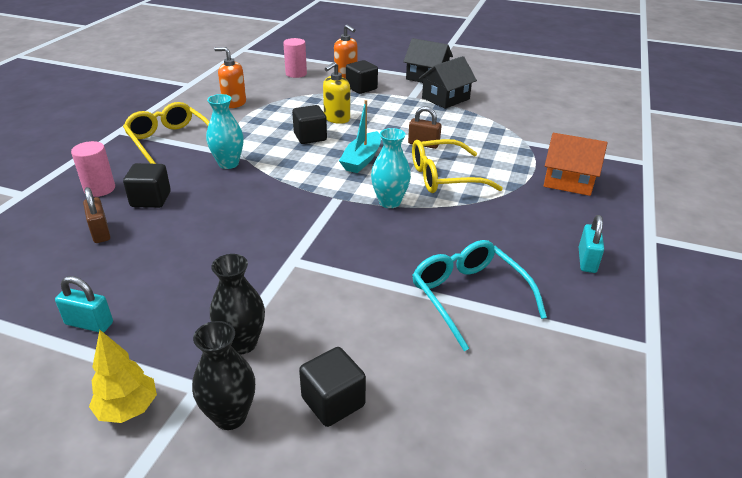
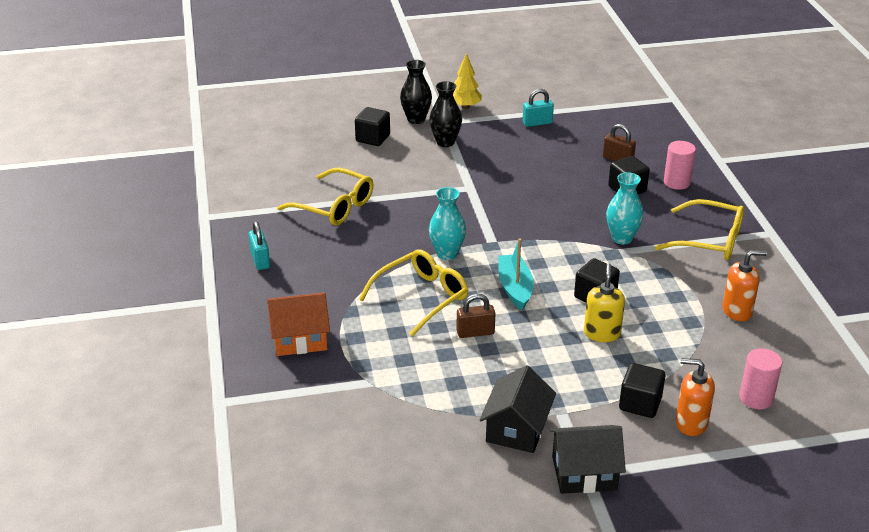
camera: 150 degrees right, 0 degrees up
(469, 297) = (334, 206): turquoise glasses -> yellow glasses

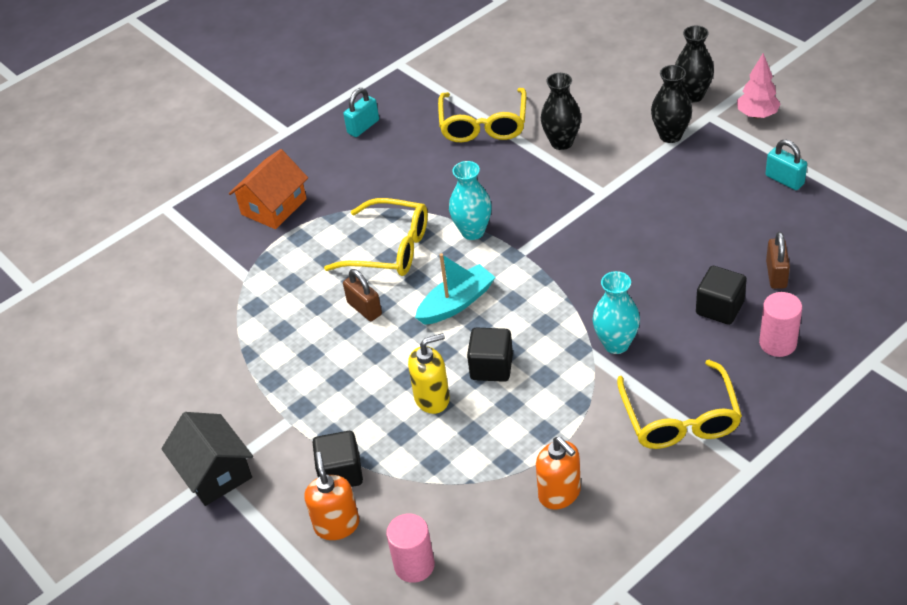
camera: 65 degrees right, 10 degrees up
(300, 338) = (274, 206): orange house -> orange house turned 75 degrees clockwise
(373, 138) = (625, 87): black cube -> none
(398, 183) = (561, 142): none -> black vase
(465, 107) = (757, 115): yellow tree -> pink tree
(517, 429) = (245, 400): black house -> none

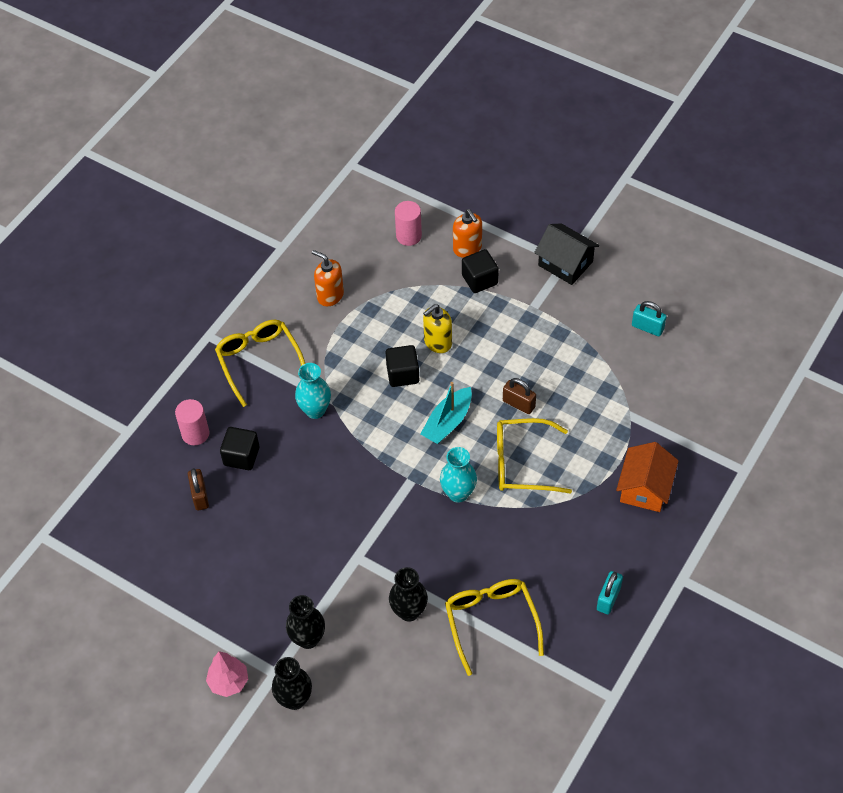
camera: 160 degrees right, 10 degrees up
(784, 180) = (198, 600): turquoise padlock -> turquoise padlock (647, 327)

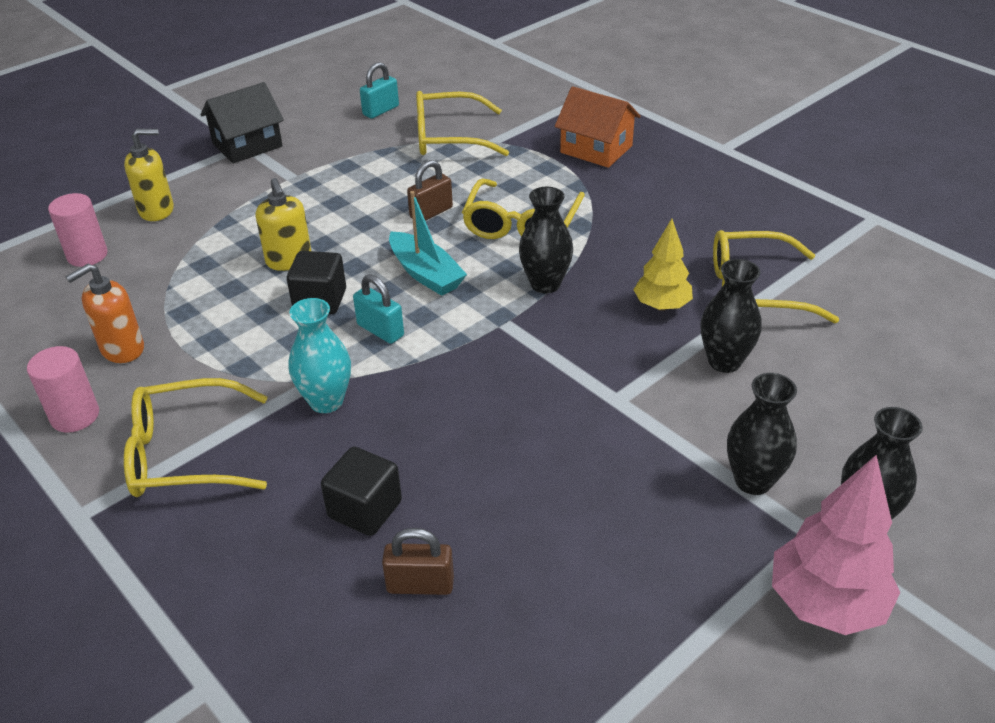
camera: 75 degrees left, 15 degrees down
(195, 434) = (280, 570): pink cylinder -> pink cylinder (75, 416)
(229, 682) = (826, 604): pink tree -> pink tree, size x1.54
(455, 567) = (661, 306): none -> yellow tree
(458, 493) = (545, 284): turquoise vase -> black vase
(467, 248) = (157, 210): orange soap dispenser -> yellow soap dispenser
(479, 280) = (216, 209): black cube -> none
(608, 598) = (739, 198): turquoise padlock -> turquoise padlock (380, 330)
(624, 385) = (449, 137): none -> yellow glasses

